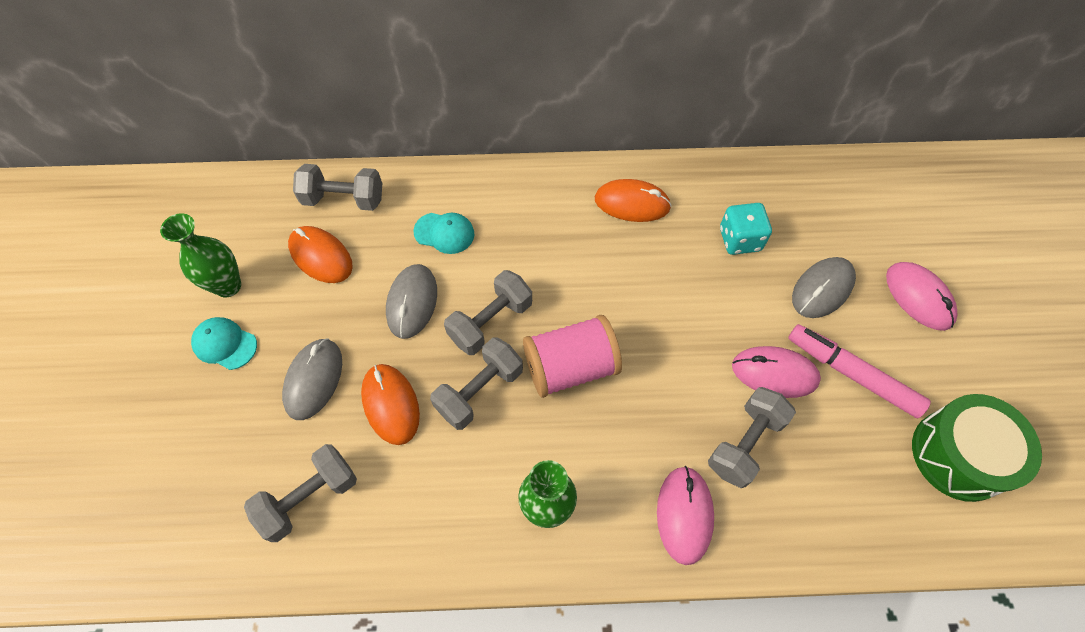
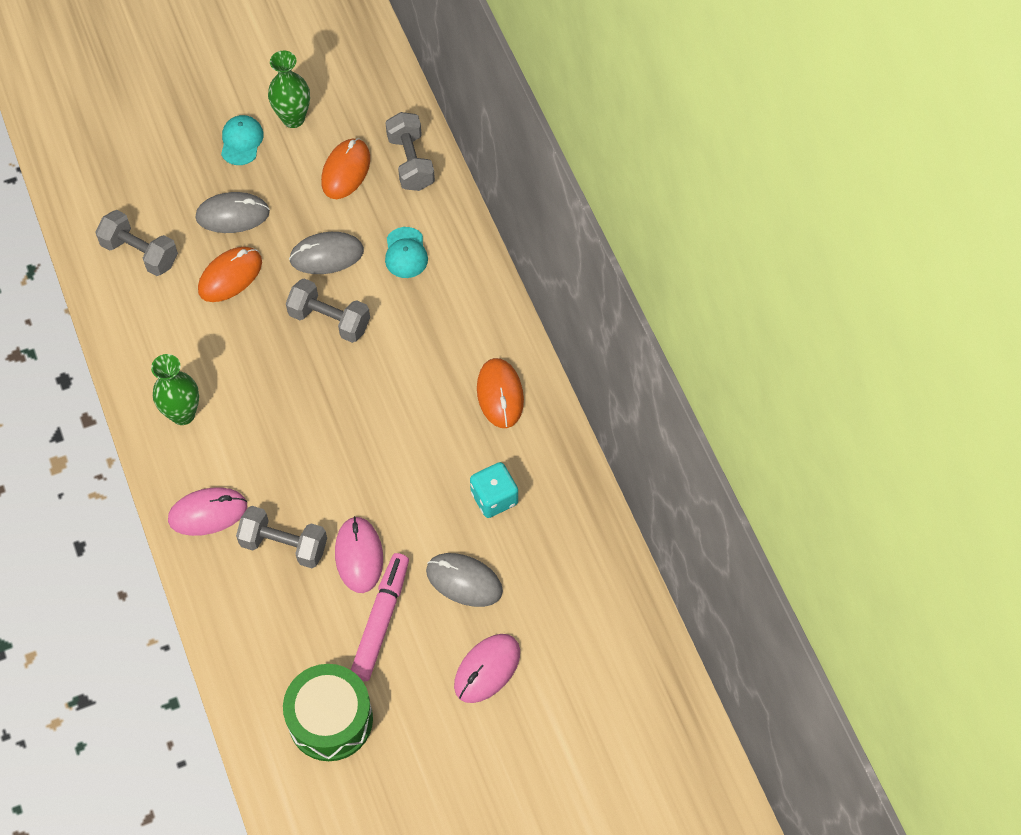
camera: 70 degrees right, 0 degrees up
(479, 391) = (263, 334): grey dumbbell -> none
(570, 367) = (308, 394): pink spool -> none

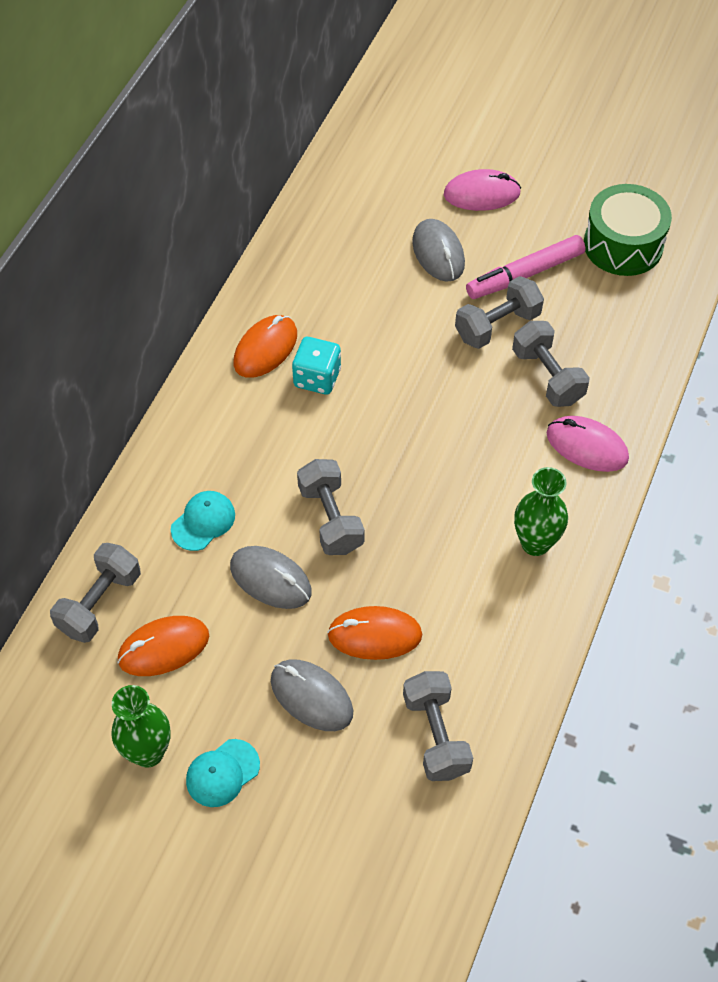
camera: 135 degrees left, 5 degrees down
(359, 556) = (497, 326): pink mouse -> grey dumbbell
(494, 498) = (355, 286): turquoise dice -> turquoise dice (317, 378)

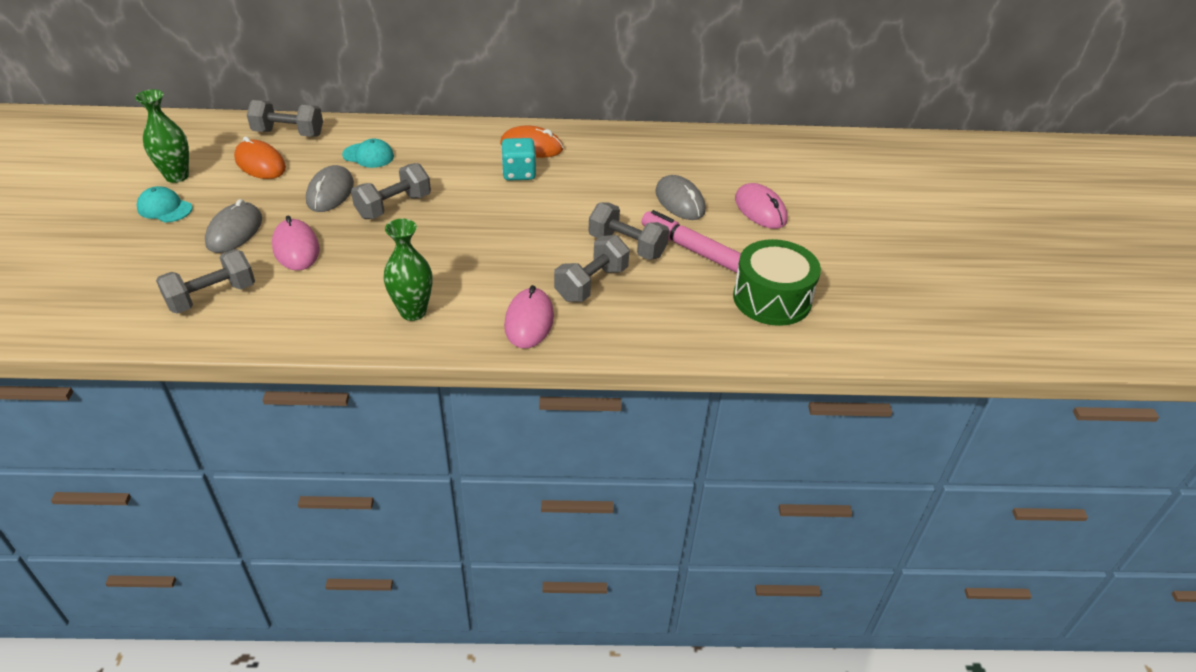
camera: 65 degrees right, 15 degrees down
(374, 635) = (296, 248): orange mouse -> pink mouse
(438, 253) = (680, 201): grey mouse -> grey mouse turned 75 degrees counterclockwise

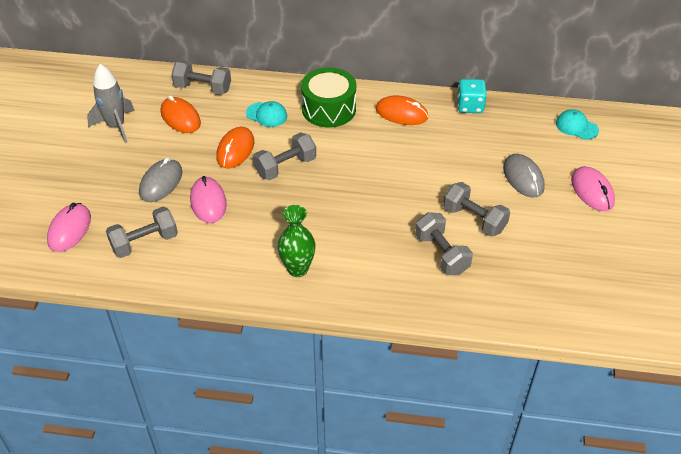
camera: 10 degrees right, 5 degrees up
(164, 208) = (107, 156): turquoise cap -> turquoise cap (576, 127)
(177, 176) = (116, 126): green vase -> grey rocket
(330, 192) = (235, 150): grey mouse -> orange mouse
(519, 173) = (389, 140): turquoise dice -> turquoise dice (470, 106)
(529, 321) = (388, 285): pink mouse -> pink mouse (69, 229)
(591, 284) = (441, 254): grey dumbbell -> grey dumbbell turned 75 degrees counterclockwise
(692, 249) = (529, 227): pink marker -> none
(772, 299) = (591, 280): green drum -> green drum (329, 109)

